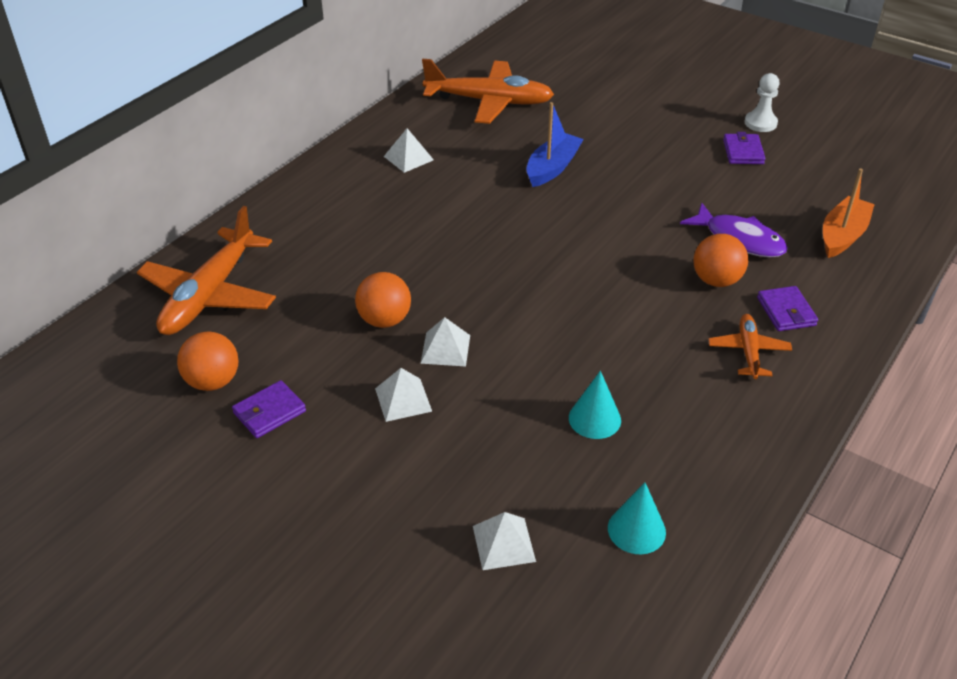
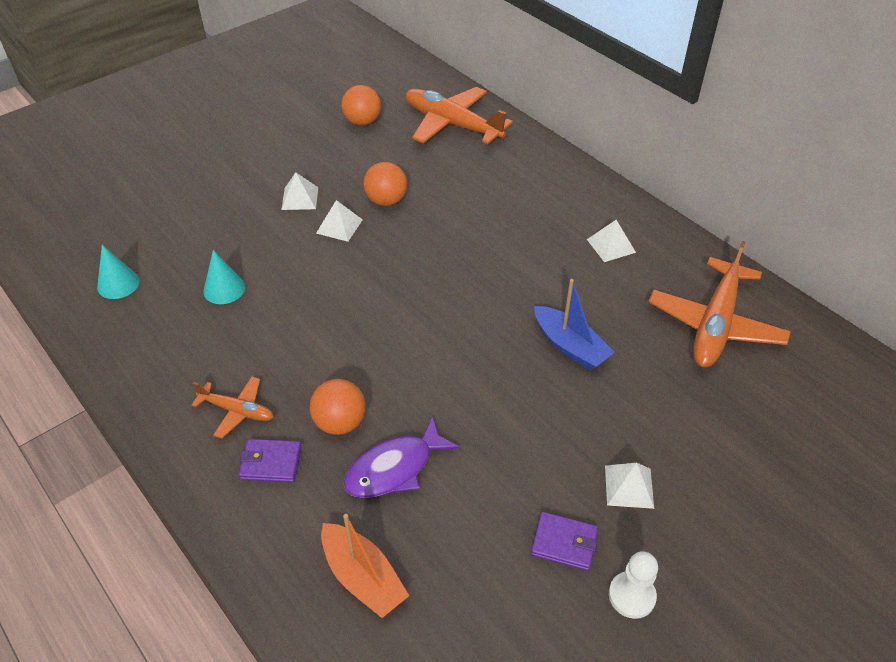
camera: 105 degrees right, 5 degrees up
(269, 412) = (322, 141): purple wallet -> none
(503, 543) = (153, 221): white pyramid -> white pyramid (629, 486)

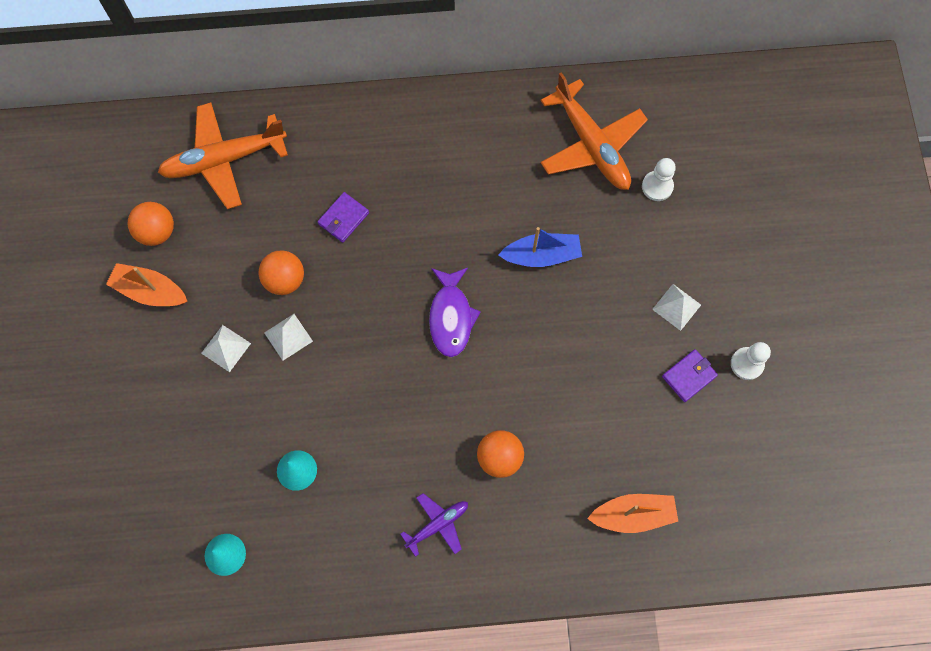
camera: 55 degrees left, 25 degrees up
(237, 411) = (437, 525): orange plane -> purple plane
(271, 463) = (502, 525): purple wallet -> purple wallet (343, 218)
(312, 140) = (150, 291): none -> orange boat
(394, 468) = (564, 444): purple fish -> purple fish (451, 317)
(611, 245) = (467, 150): white pyramid -> none
(734, 397) = (657, 186): none -> white pawn

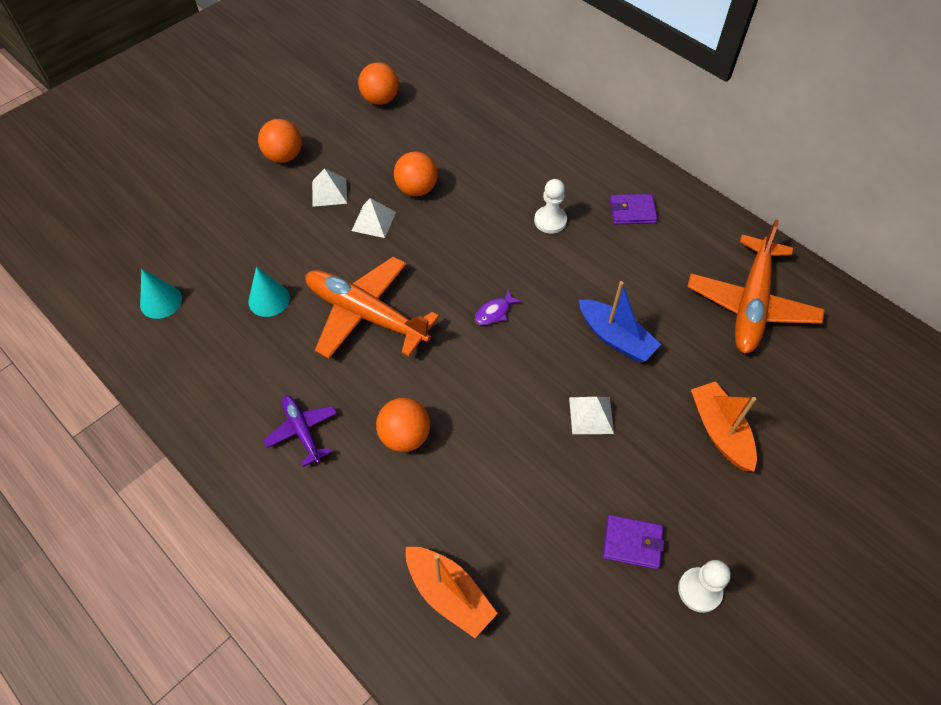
camera: 50 degrees right, 15 degrees down
(150, 291) = (332, 125): orange boat -> orange boat (720, 431)
(151, 356) = (284, 156): none -> orange ball
(224, 159) = (472, 97): orange plane -> orange plane (366, 315)
(343, 218) = (501, 190): purple wallet -> purple wallet (632, 211)
(437, 525) = (302, 431): purple plane -> purple plane turned 135 degrees counterclockwise
(451, 317) = (494, 312): purple fish -> purple fish, size x0.51
(657, 186) = (776, 380): white pawn -> white pawn (550, 221)
(676, 307) = (686, 480): white pyramid -> white pyramid (591, 415)

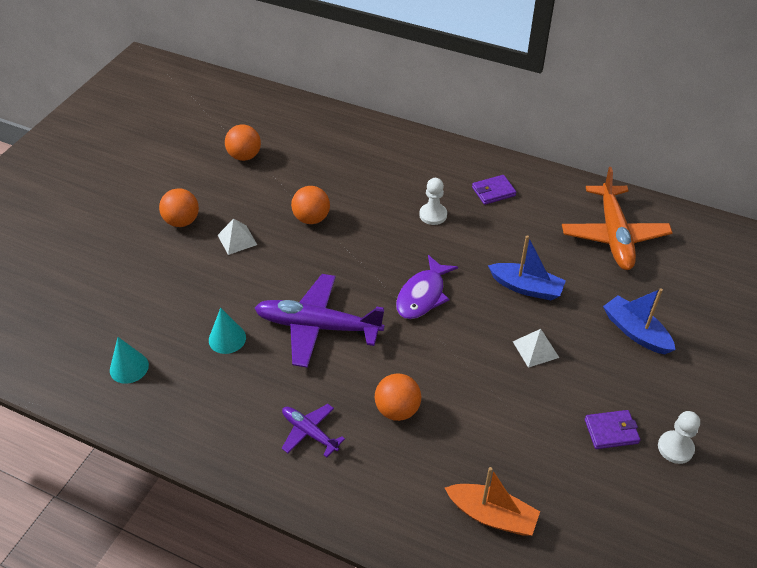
camera: 20 degrees left, 10 degrees down
(366, 315) = (318, 327): orange plane -> purple plane
(373, 221) = (287, 253): white pyramid -> none
(494, 312) = (423, 295): purple fish -> purple fish, size x1.95
(720, 431) = (635, 332): orange boat -> blue boat

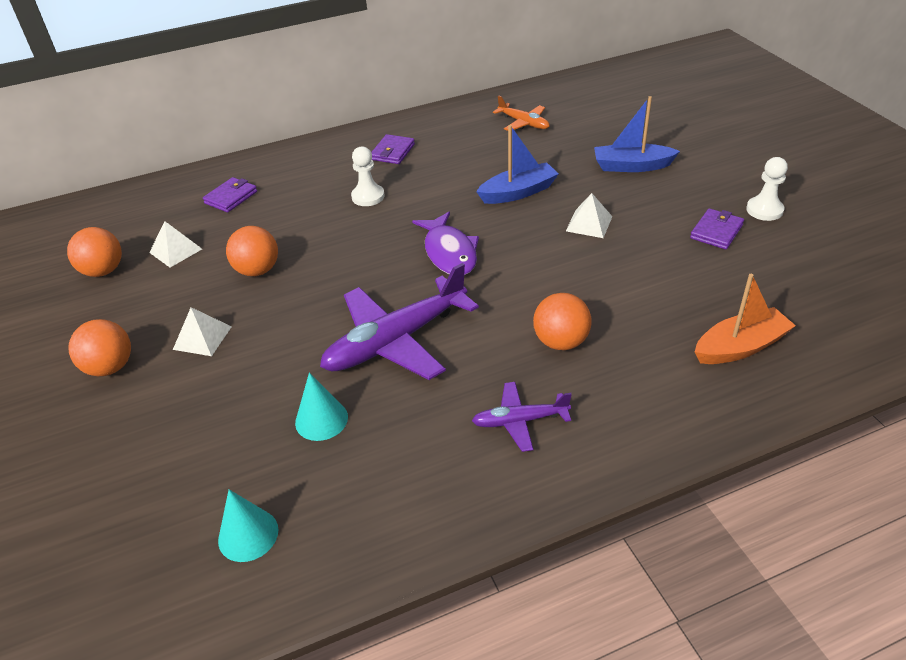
camera: 45 degrees left, 5 degrees down
(290, 170) = (176, 250): none -> white pyramid
(360, 154) = (231, 197): none -> purple wallet
(613, 235) = (523, 123): orange plane -> orange plane, size x0.52

